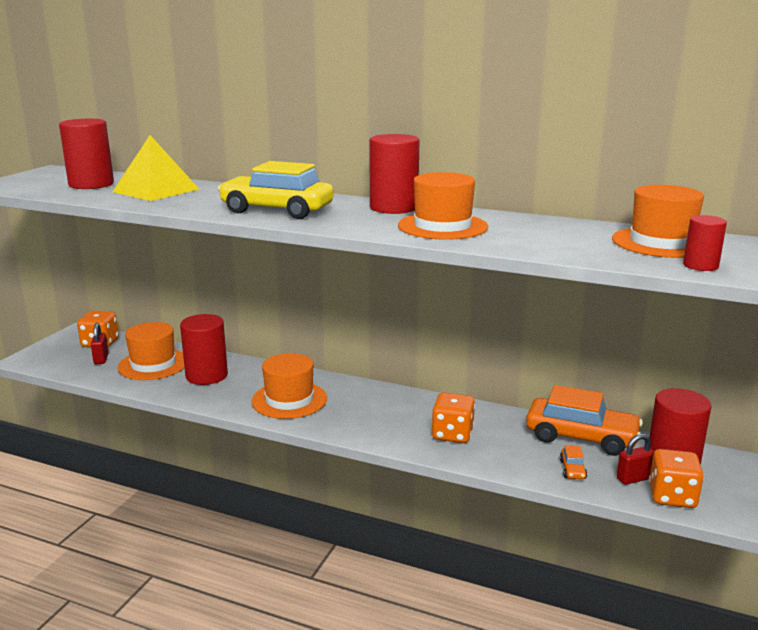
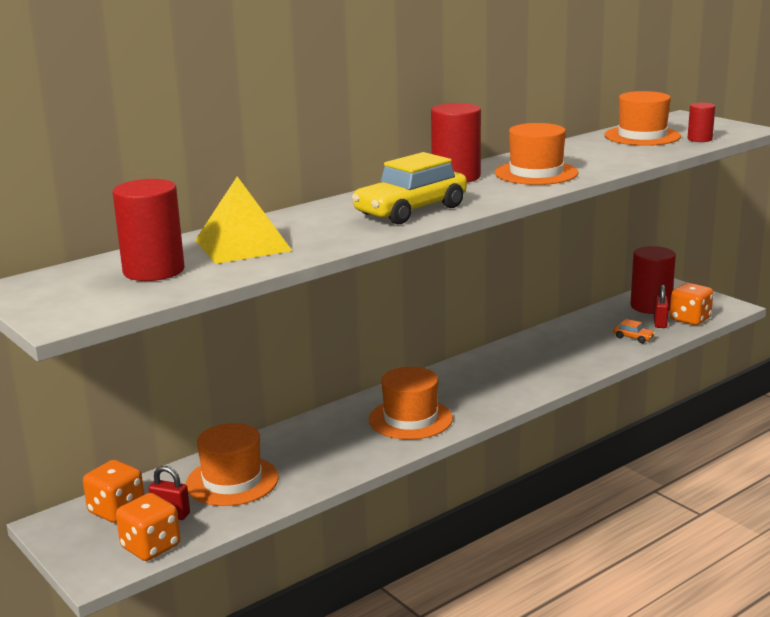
camera: 60 degrees left, 0 degrees up
(206, 376) = (303, 453): red cylinder -> none
(452, 434) = (545, 364): orange dice -> orange dice (151, 547)
(581, 437) = (591, 322): orange car -> none

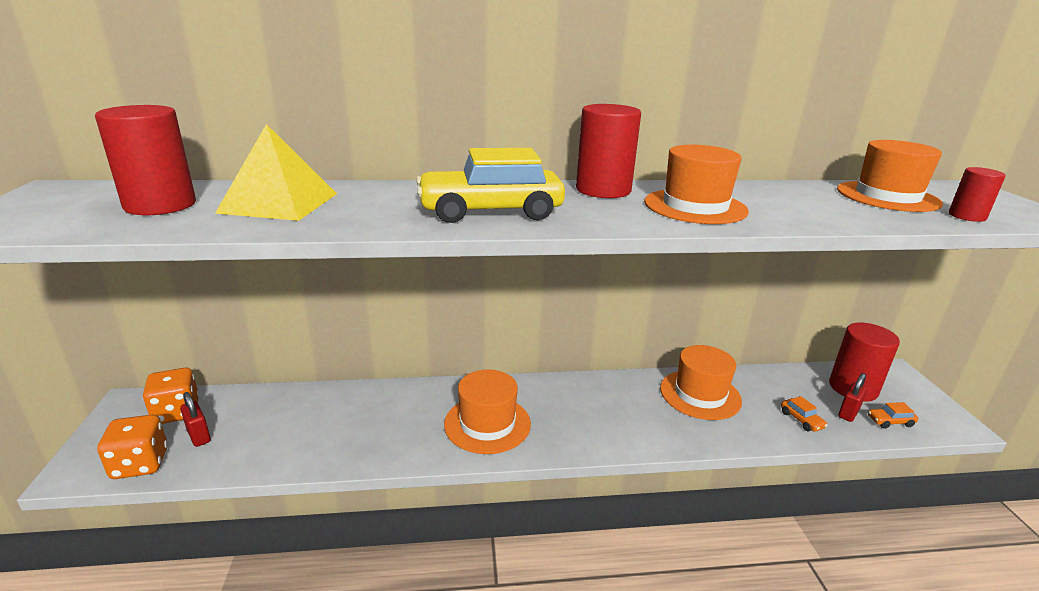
camera: 30 degrees right, 5 degrees up
(232, 481) = (280, 423): orange hat -> orange hat (700, 394)
(690, 319) = (890, 421): orange dice -> orange car

